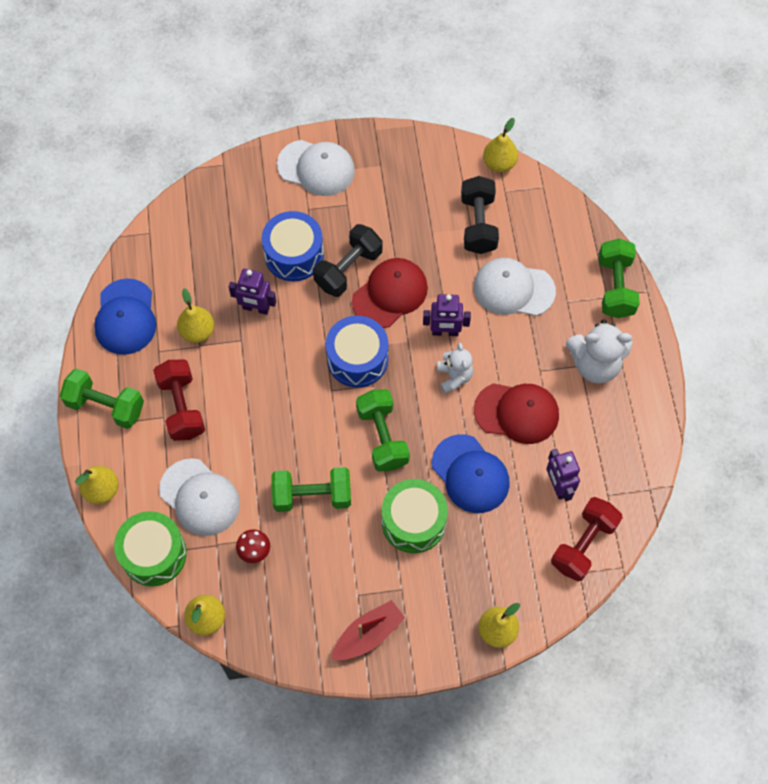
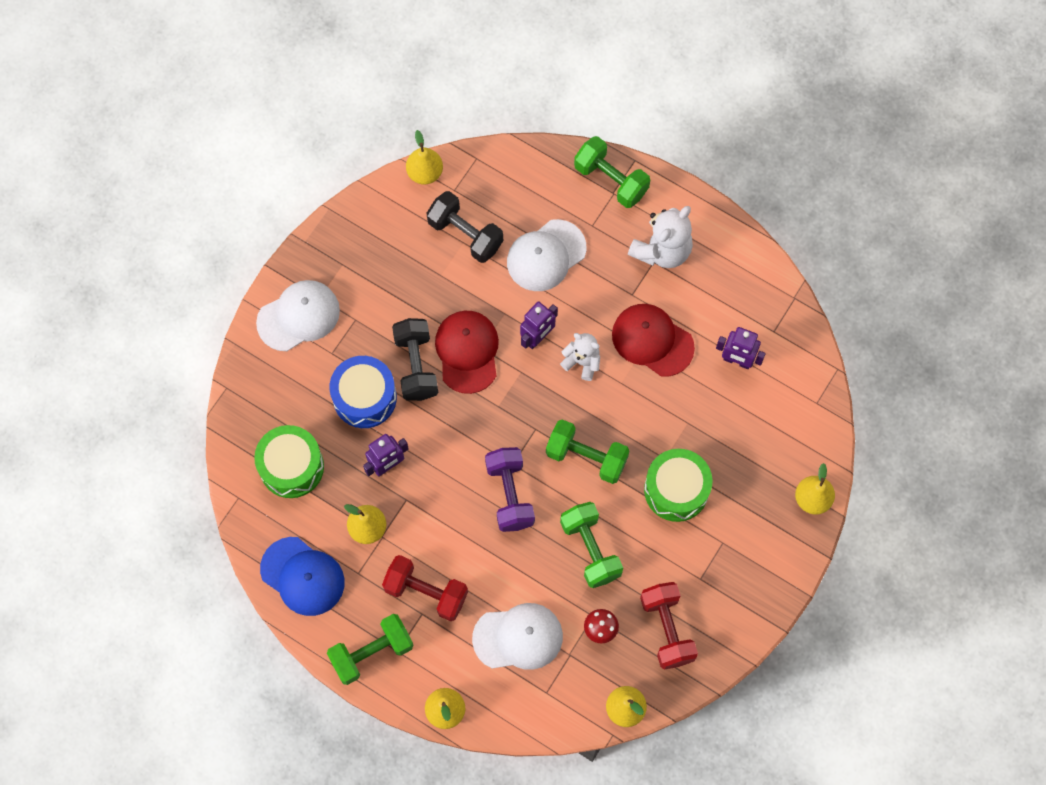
camera: 50 degrees left, 5 degrees up
(154, 554) = (536, 710): green drum -> green drum (291, 467)
(306, 406) = (510, 494): none -> purple dumbbell
(312, 496) = (590, 549): green dumbbell -> green dumbbell turned 60 degrees counterclockwise
(357, 359) = (503, 422): blue drum -> none
(368, 635) = (738, 596): red boat -> none
(470, 474) = (673, 416): blue cap -> none
(517, 412) = (652, 340): red cap -> red cap turned 105 degrees counterclockwise
(583, 544) = (797, 381): red dumbbell -> red dumbbell (667, 629)

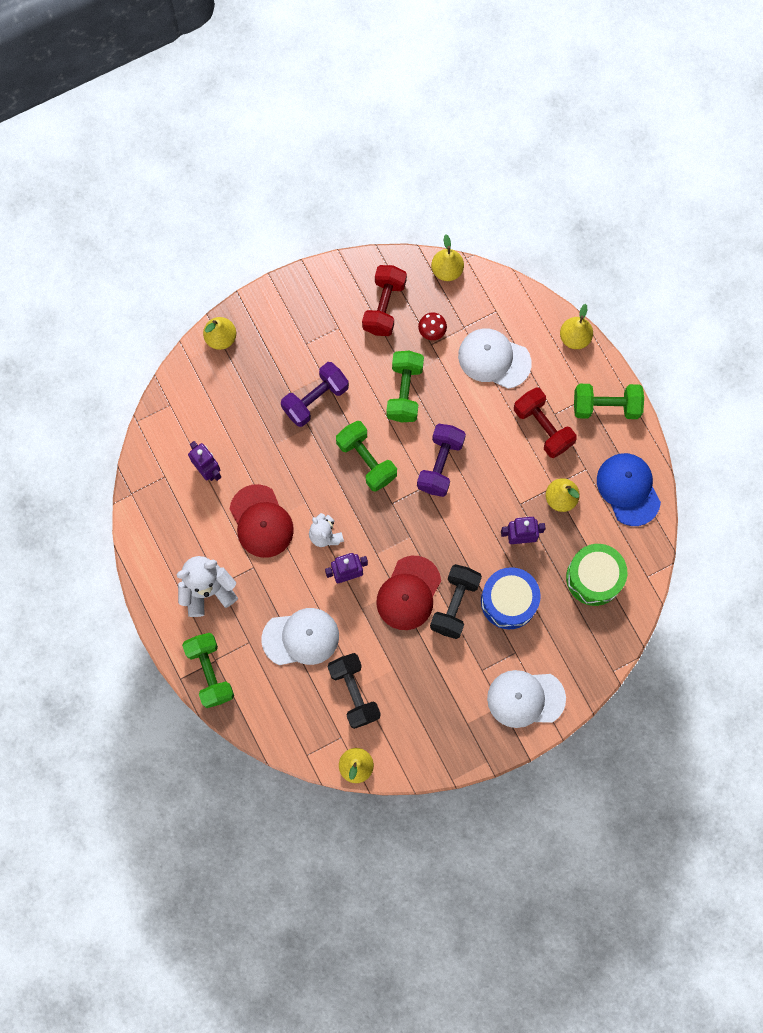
camera: 150 degrees left, 5 degrees up
(676, 490) = (315, 399): green drum -> purple dumbbell

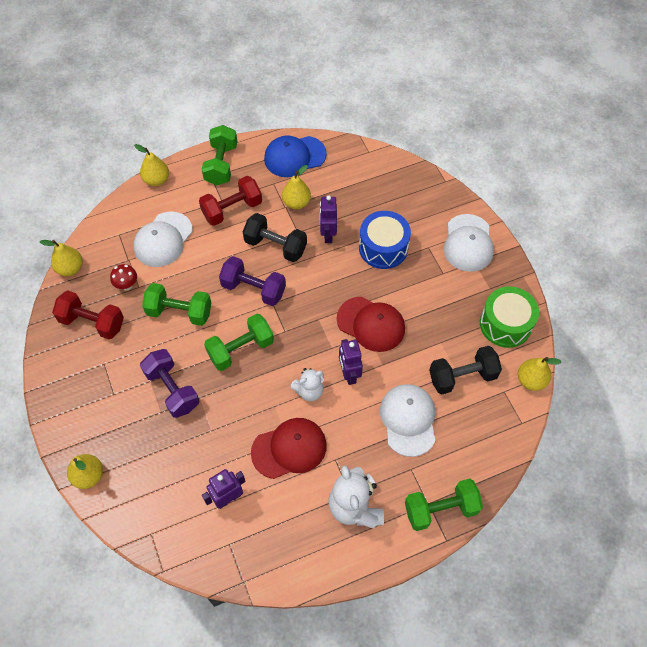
camera: 85 degrees left, 15 degrees down
(455, 604) = (383, 288): black dumbbell -> black dumbbell (275, 246)
(594, 578) = (367, 186): green drum -> green drum (505, 324)

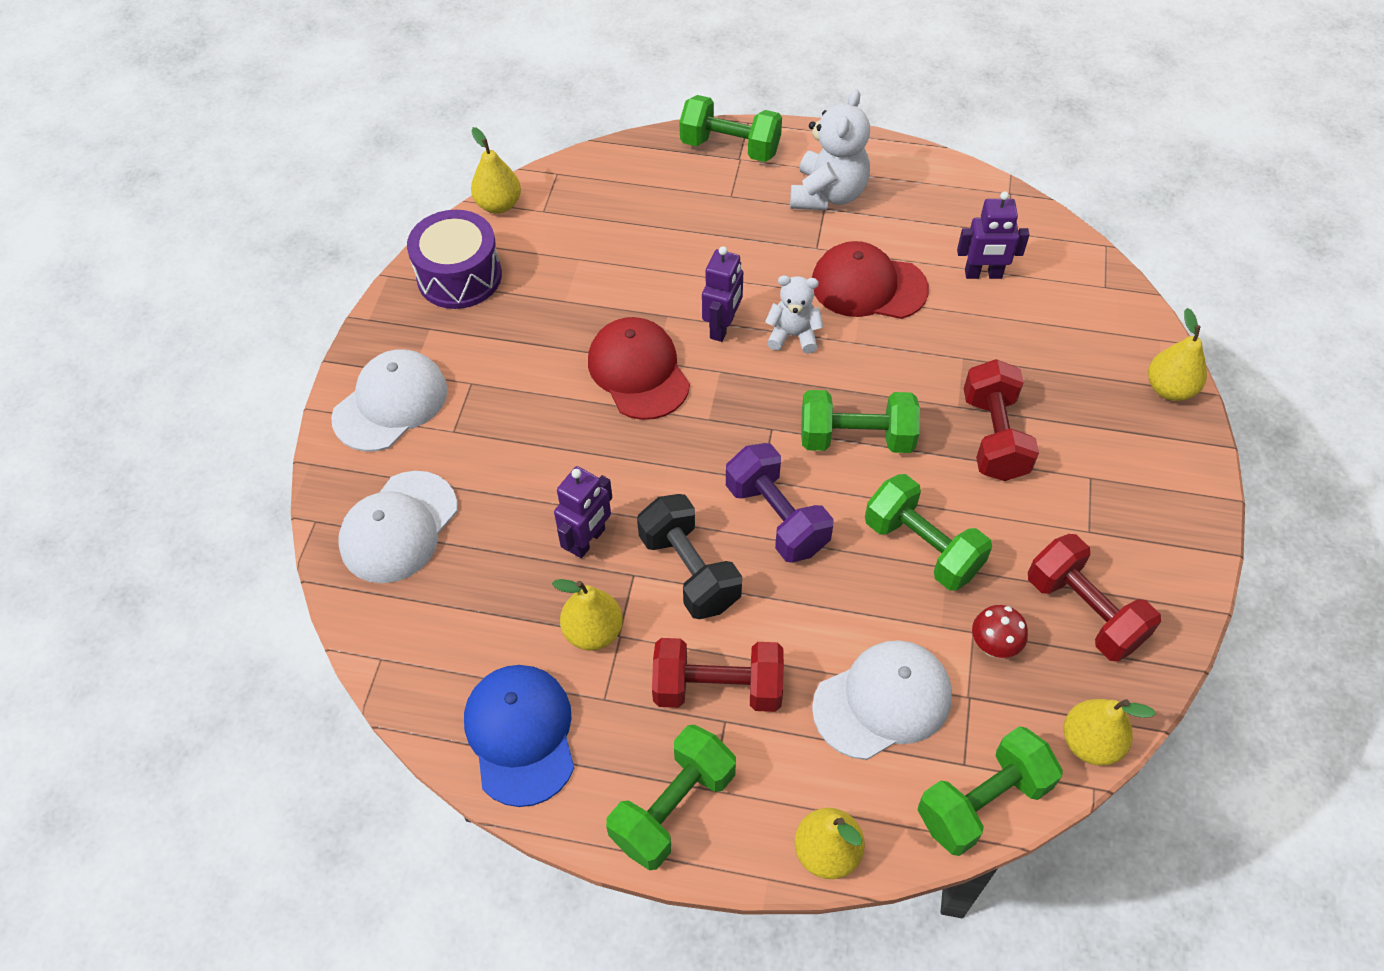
camera: 145 degrees left, 5 degrees down
(105, 225) = (982, 802): none -> green dumbbell
(172, 389) = (994, 437): purple dumbbell -> red dumbbell
(294, 156) = (520, 734): blue cap -> blue cap turned 120 degrees counterclockwise
(383, 248) = (521, 468): blue drum -> none
(408, 420) = (690, 241): white cap -> white cap (399, 527)
(462, 377) = (578, 250): black dumbbell -> none
(505, 324) = (459, 276): green drum -> purple drum

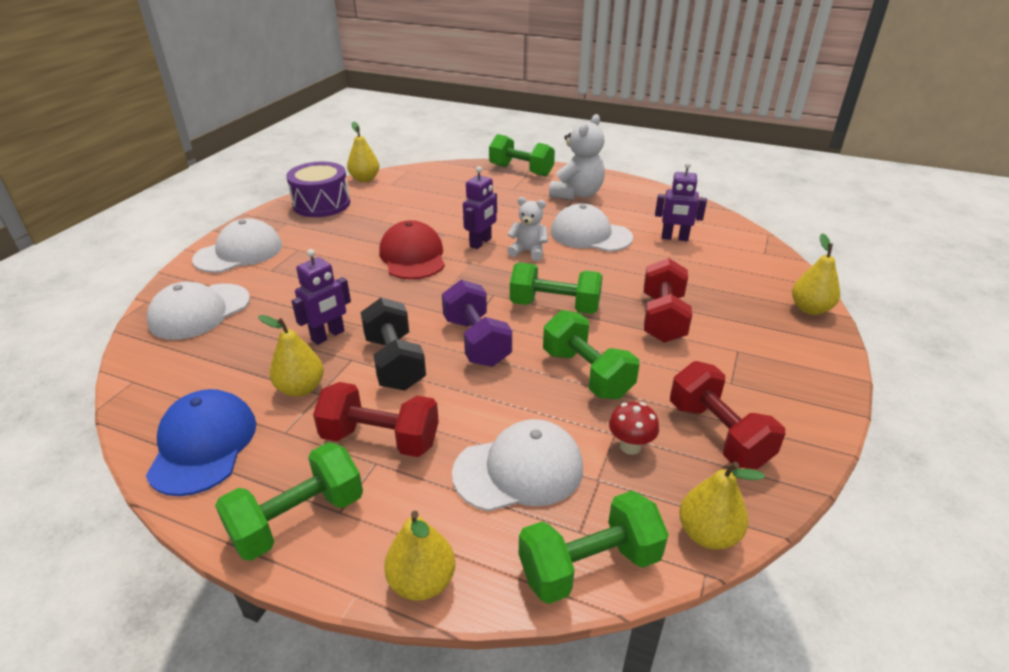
camera: 10 degrees right, 20 degrees down
(868, 286) = (590, 235): red cap -> white cap

